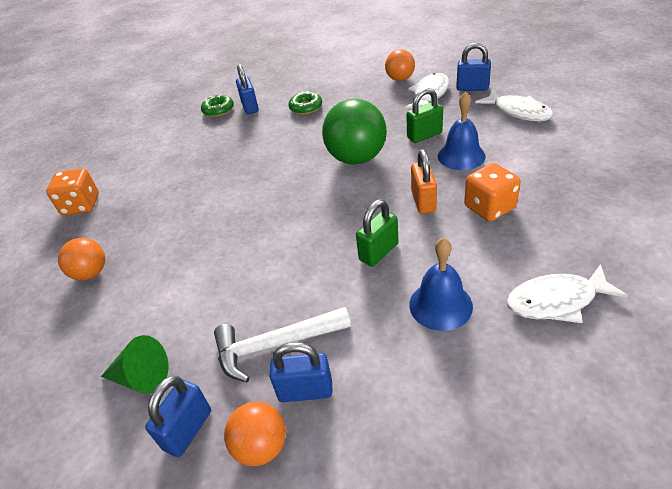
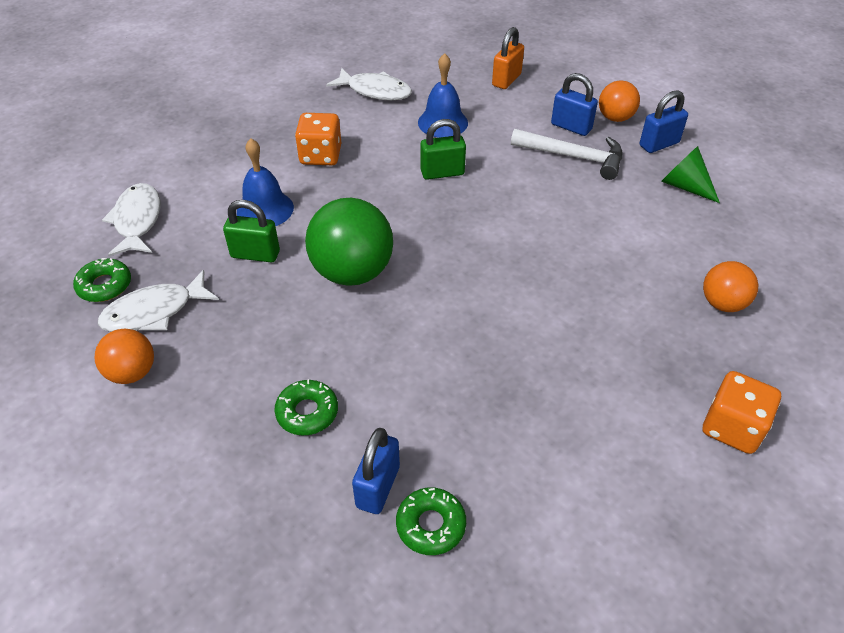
camera: 150 degrees left, 5 degrees up
(423, 201) = (358, 189): orange padlock -> orange padlock (506, 80)
(472, 88) = (104, 285): blue padlock -> green donut

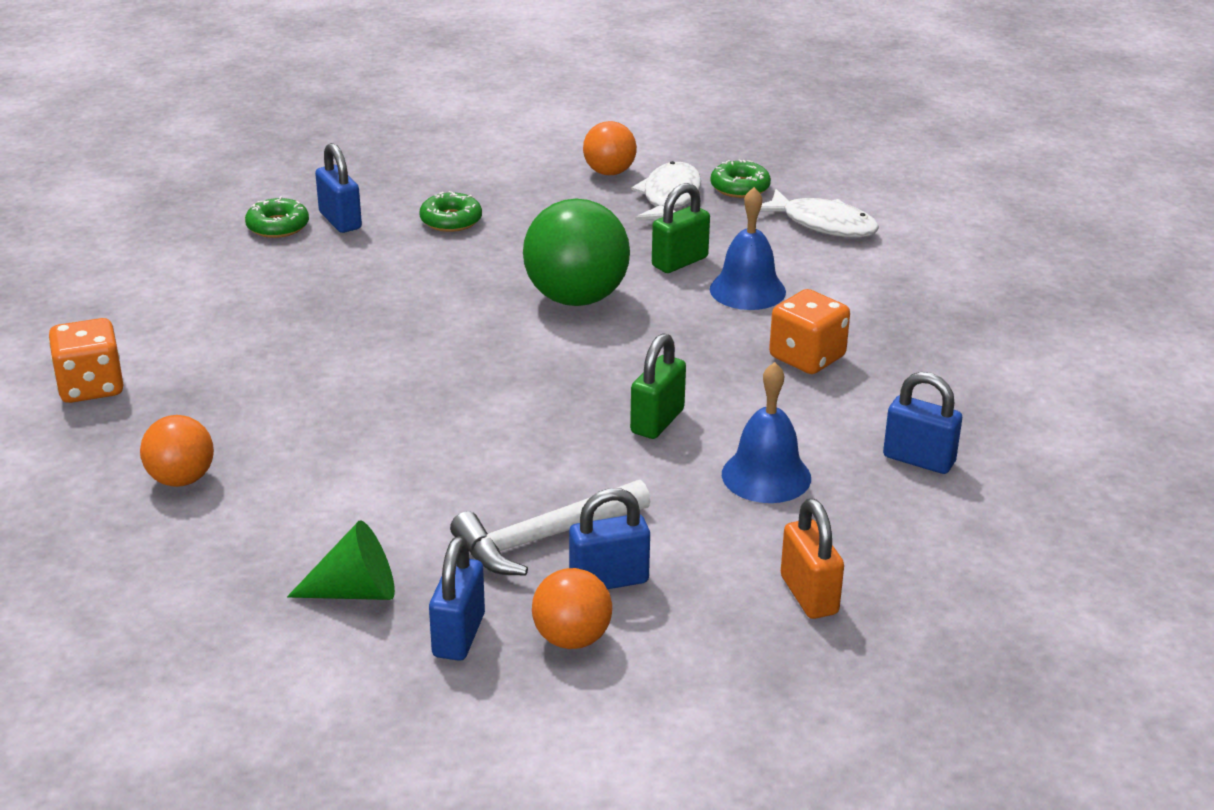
camera: 130 degrees right, 15 degrees down
(375, 91) = (918, 460): white fish -> blue padlock

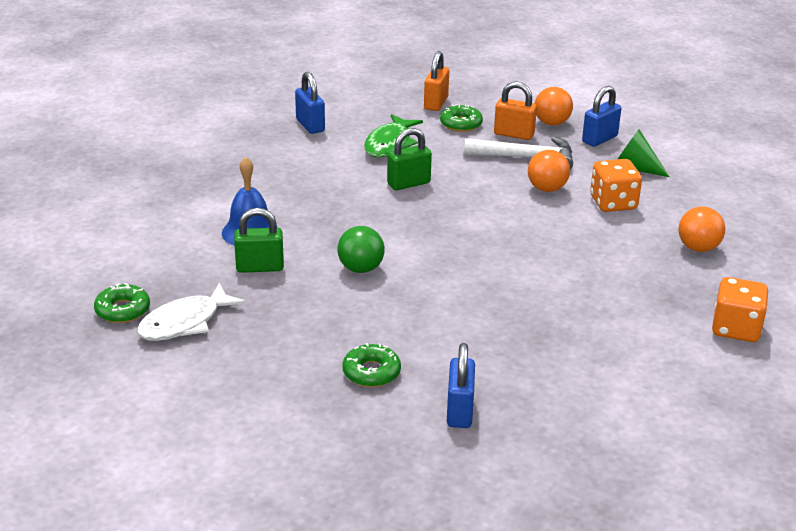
camera: 145 degrees left, 0 degrees up
(278, 226) = (516, 428): green donut -> green donut (461, 124)
(576, 298) = (361, 268): green ball -> green ball, size x0.57
(609, 172) = (190, 369): orange ball -> orange ball (547, 189)
(609, 580) = (514, 134): blue padlock -> orange padlock
(766, 476) = (390, 144): blue bell -> green fish
(807, 357) = (282, 183): orange dice -> orange dice (613, 203)
(823, 224) = (125, 256): white fish -> none

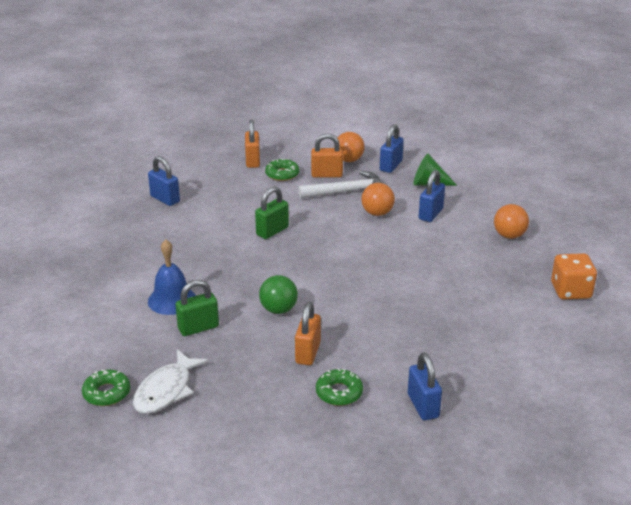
camera: 20 degrees left, 0 degrees up
(363, 322) = (308, 353): none -> orange padlock
(390, 144) = (238, 202): green fish -> none
(613, 203) = (430, 214): orange dice -> blue padlock

